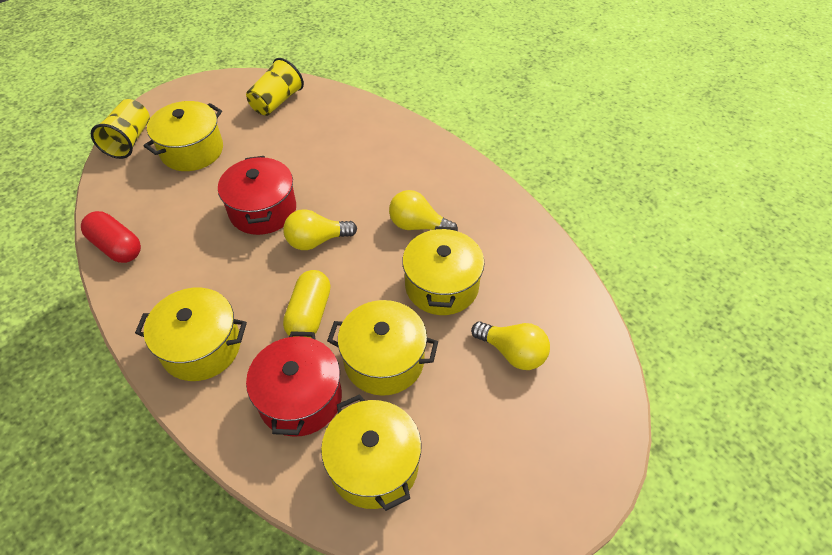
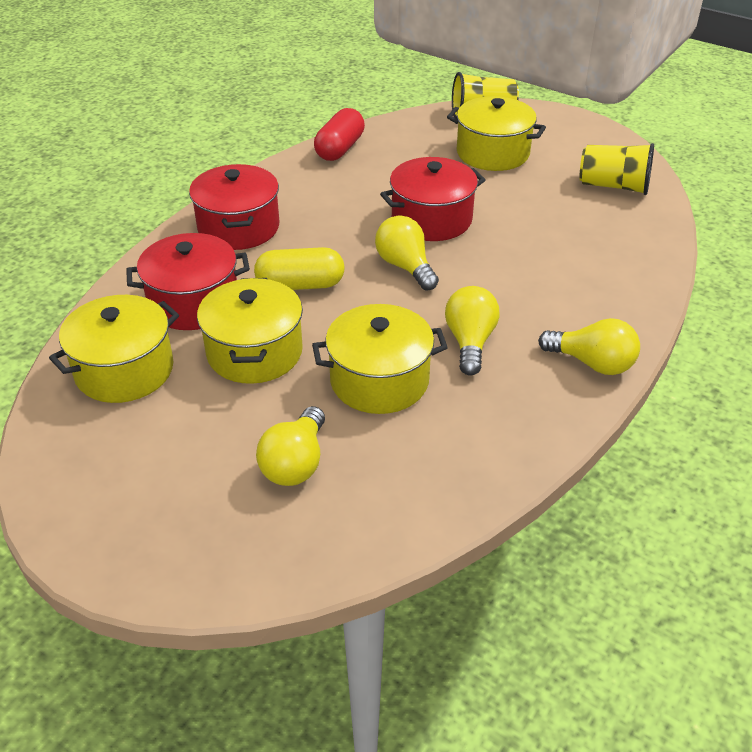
camera: 75 degrees right, 10 degrees down
(201, 347) = (239, 227): yellow pot -> red pot
(459, 172) = (592, 363): none -> yellow light bulb

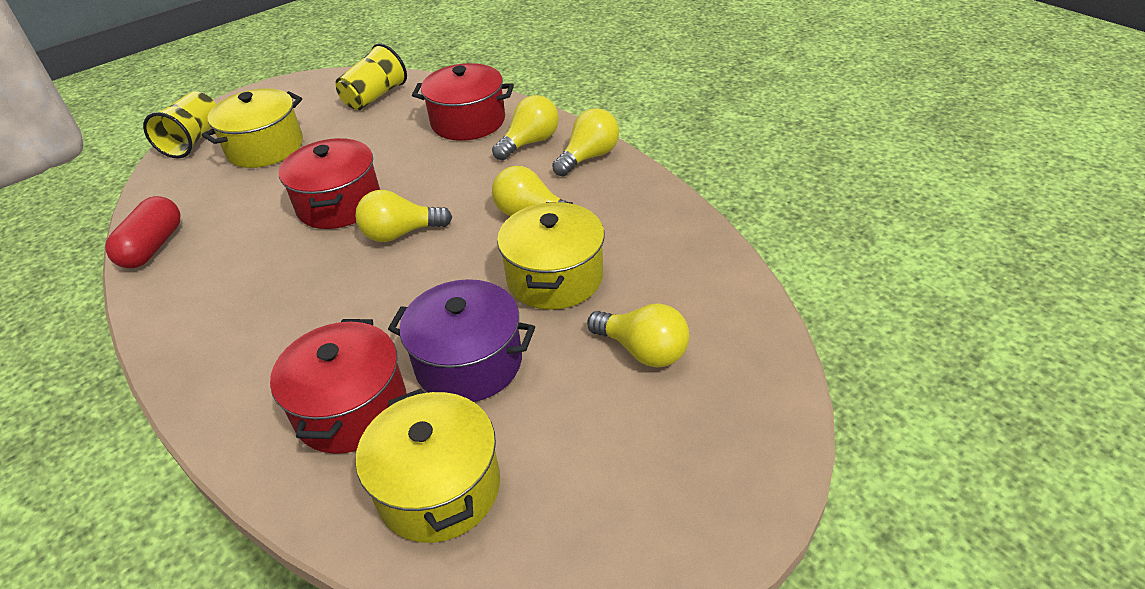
camera: 70 degrees left, 0 degrees up
(239, 227) = (234, 352): red pot -> red pot (468, 121)
(255, 352) = (469, 362): yellow pot -> purple pot
(300, 285) = (379, 312): yellow capsule -> none
(340, 149) = (153, 247): red capsule -> red capsule turned 60 degrees clockwise
(594, 312) = (530, 142): none -> yellow light bulb

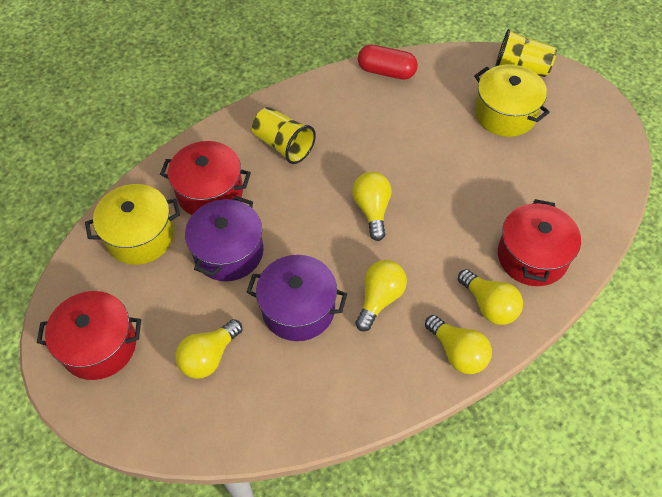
camera: 95 degrees right, 15 degrees up
(339, 204) = (417, 169): red pot -> red pot (99, 346)
(375, 97) = (585, 182): yellow cup -> yellow cup (283, 145)
(555, 277) = (298, 309): yellow pot -> purple pot

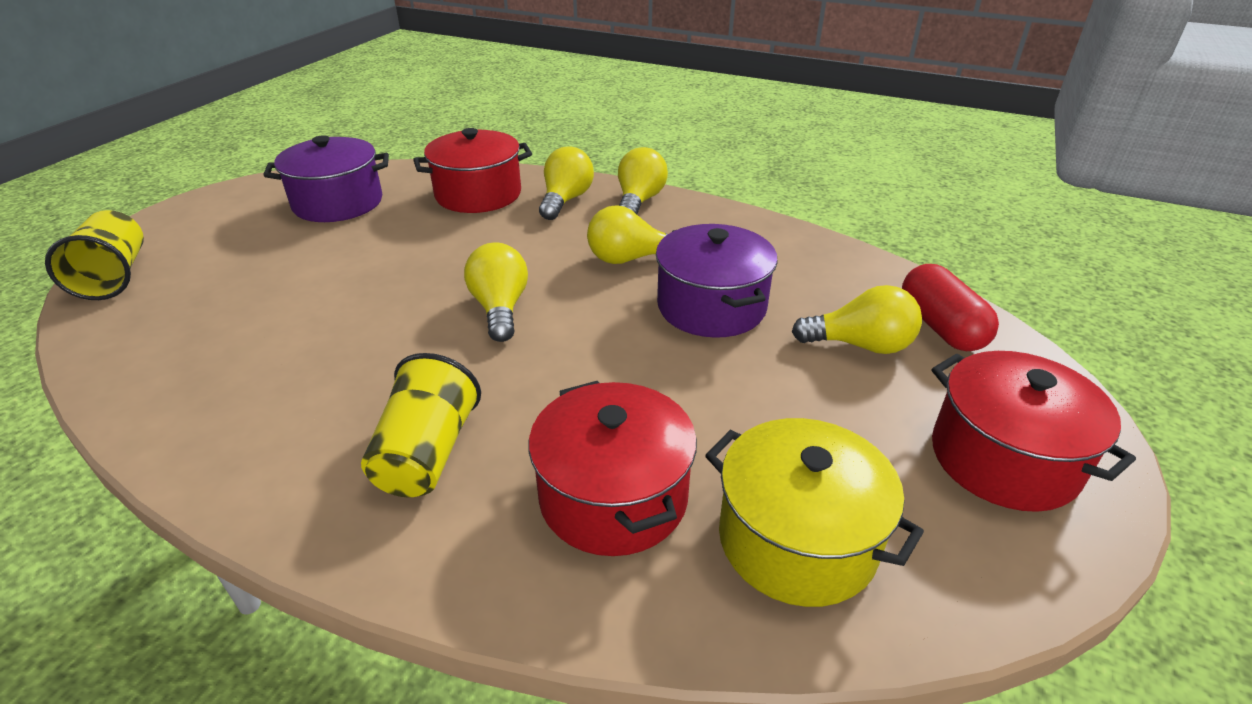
camera: 125 degrees left, 20 degrees down
(228, 252) = (703, 407): purple pot -> purple pot (338, 203)
(372, 210) = (500, 308): yellow light bulb -> yellow light bulb turned 120 degrees clockwise
(386, 72) = (153, 405): red capsule -> red capsule (940, 327)
(505, 114) = (235, 263): yellow pot -> none

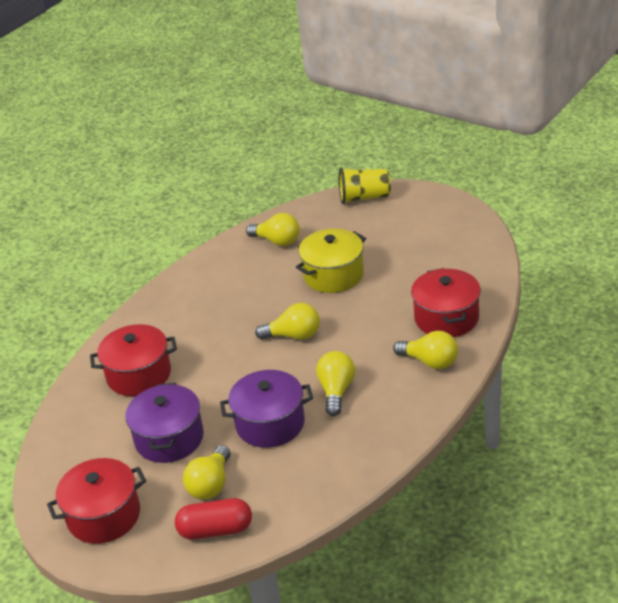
camera: 105 degrees right, 0 degrees up
(338, 203) = (442, 257): purple pot -> purple pot (169, 438)
(427, 454) = (186, 319): yellow cup -> none
(639, 201) = (422, 401): yellow light bulb -> yellow light bulb (277, 241)
(797, 540) = (93, 428): yellow pot -> yellow pot (333, 275)

